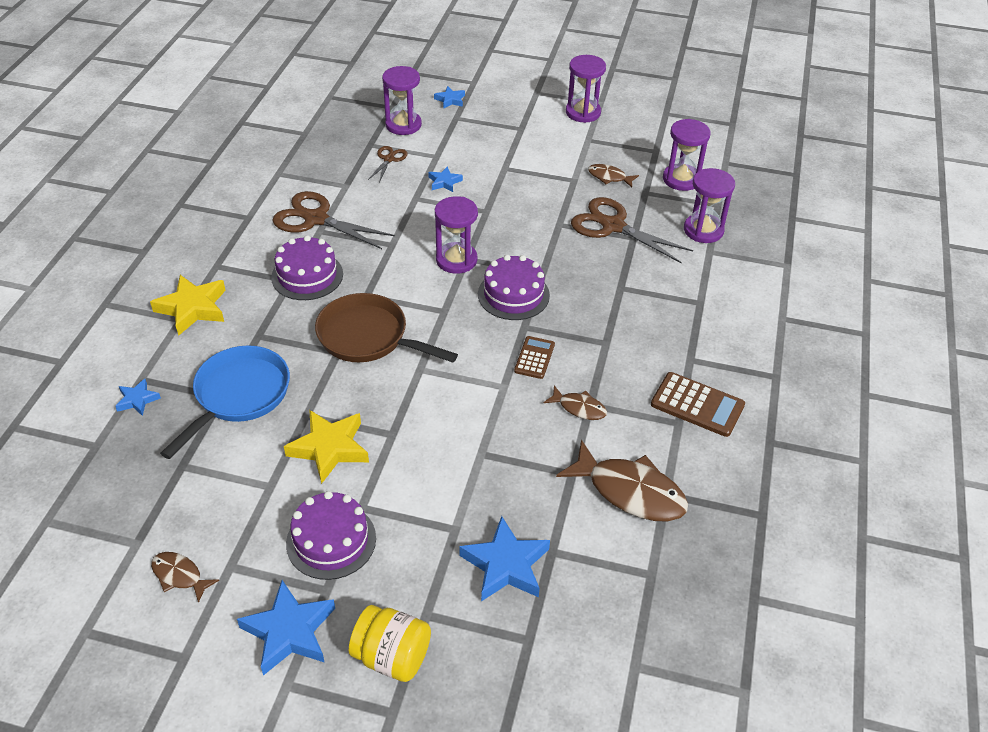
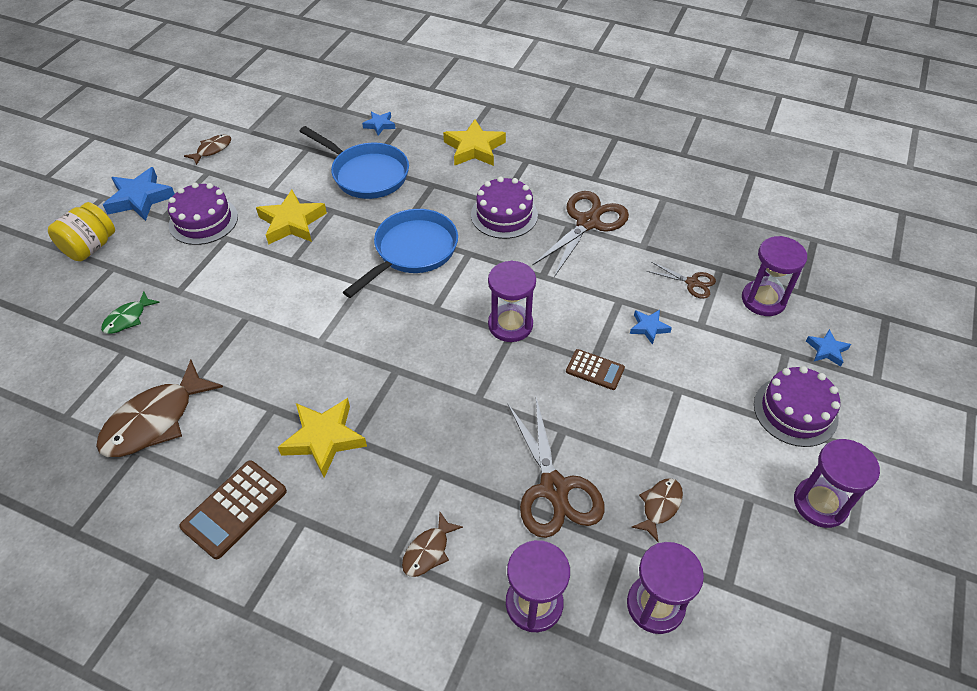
camera: 100 degrees right, 5 degrees up
(368, 337) = (412, 251): brown pan -> blue pan
(505, 565) = (128, 318): blue star -> green fish
(513, 295) = (446, 367): purple cake -> purple cake (795, 411)
(534, 358) = (349, 371): brown calculator -> brown calculator (595, 370)
(579, 408) = (271, 398): brown fish -> brown fish (428, 551)
(611, 361) = (324, 439): none -> yellow star
(613, 226) = (554, 489): brown scissors -> brown scissors turned 120 degrees clockwise

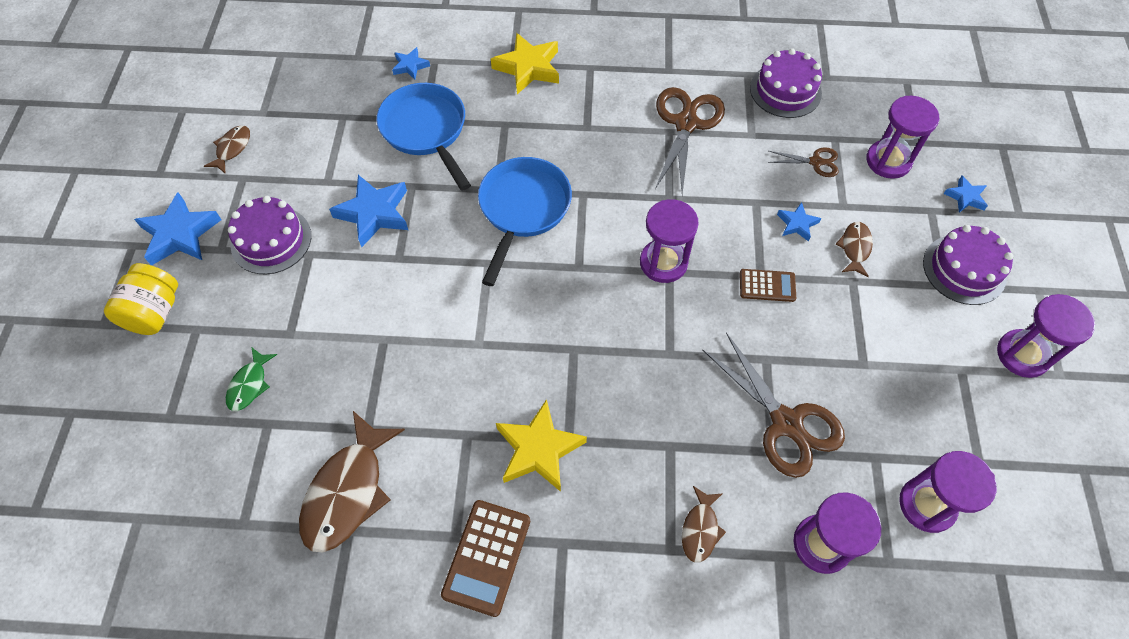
camera: 20 degrees left, 10 degrees up
(292, 222) = (374, 213): yellow star -> blue star
(366, 174) = (426, 131): blue pan -> blue pan turned 135 degrees counterclockwise
(504, 215) = (597, 138): purple cake -> purple cake (785, 90)
(660, 506) = (888, 407): brown fish -> brown fish (855, 248)

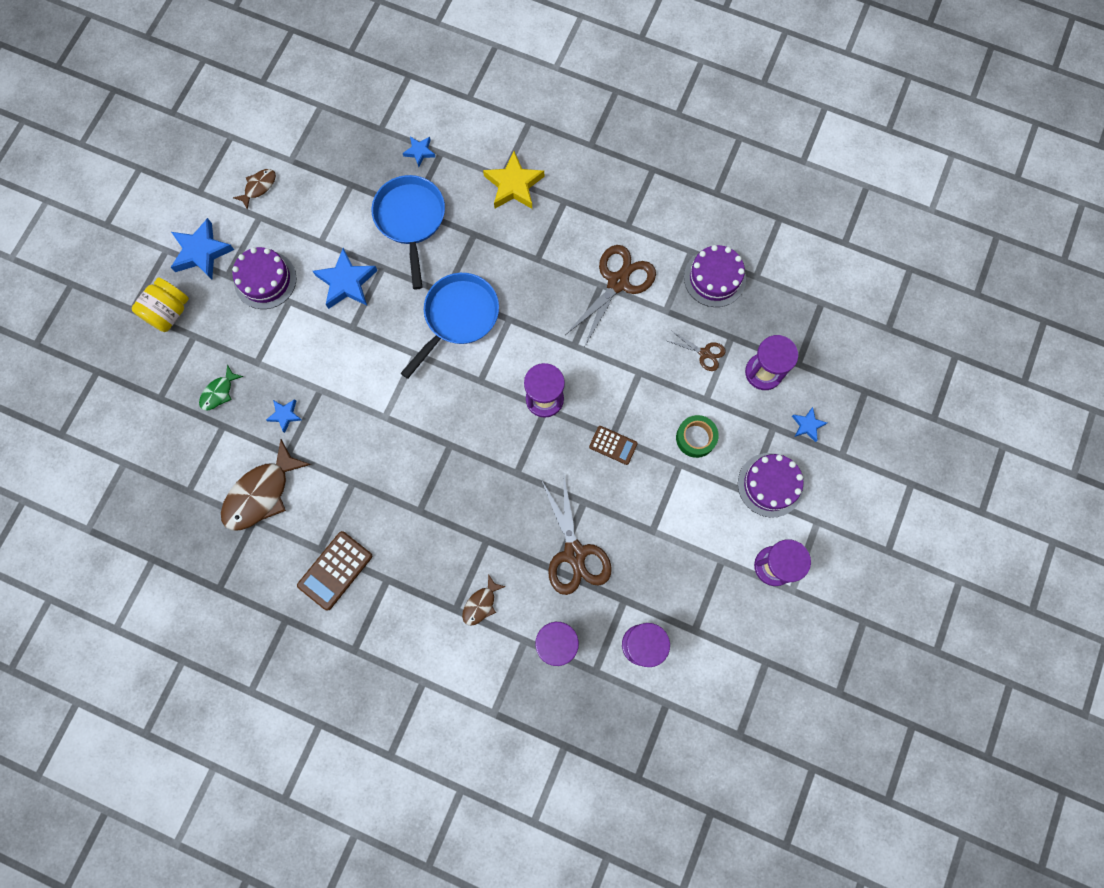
camera: 20 degrees right, 15 degrees up
(539, 449) = (396, 510): yellow star -> none
(797, 224) = (661, 402): blue star -> blue star (285, 415)
(855, 248) = (695, 438): brown fish -> green tape

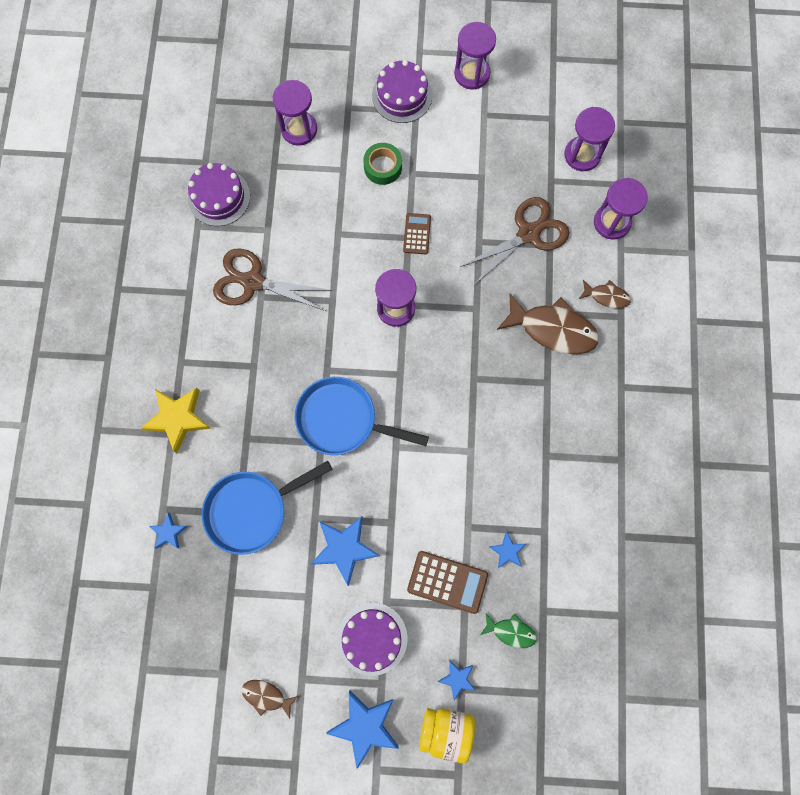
camera: 110 degrees left, 0 degrees up
(261, 493) = (593, 540): brown fish -> brown fish (552, 329)
(335, 570) = (634, 437): brown calculator -> brown calculator (447, 582)
(704, 353) = (298, 183): brown scissors -> none
(807, 425) = (336, 81): blue star -> blue star (457, 679)

